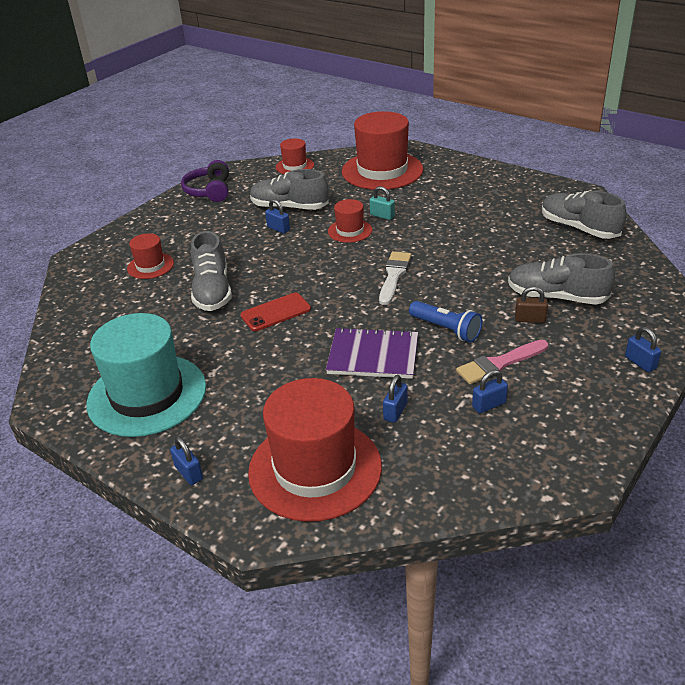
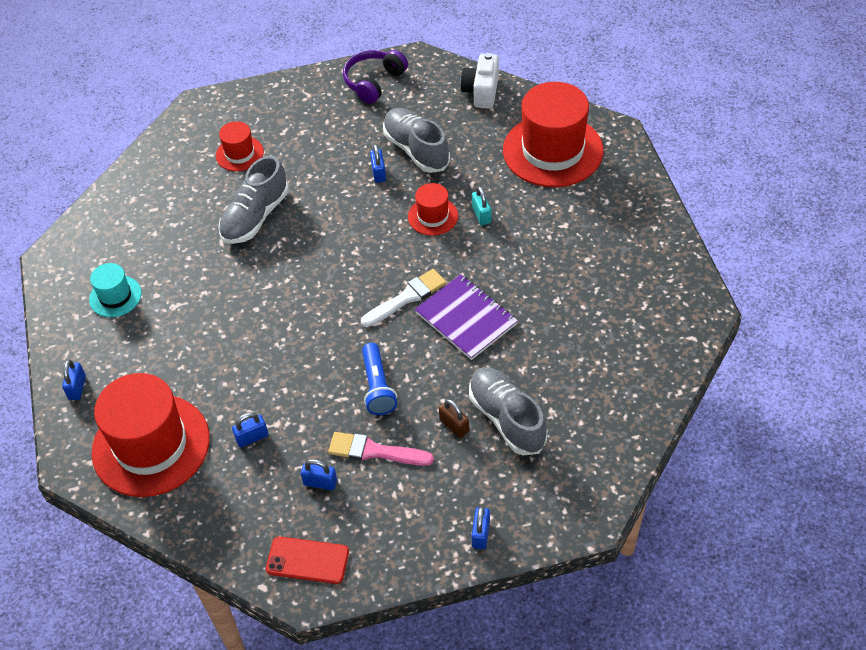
camera: 40 degrees right, 15 degrees up
(147, 395) = (115, 296): turquoise hat -> turquoise hat, size x0.49
(276, 312) = (276, 275): red phone -> red phone (307, 560)
(295, 166) = (481, 92): red hat -> white camera
(373, 355) = (296, 372): purple notebook -> purple notebook (466, 318)
(579, 228) = (636, 354): grey shoe -> none

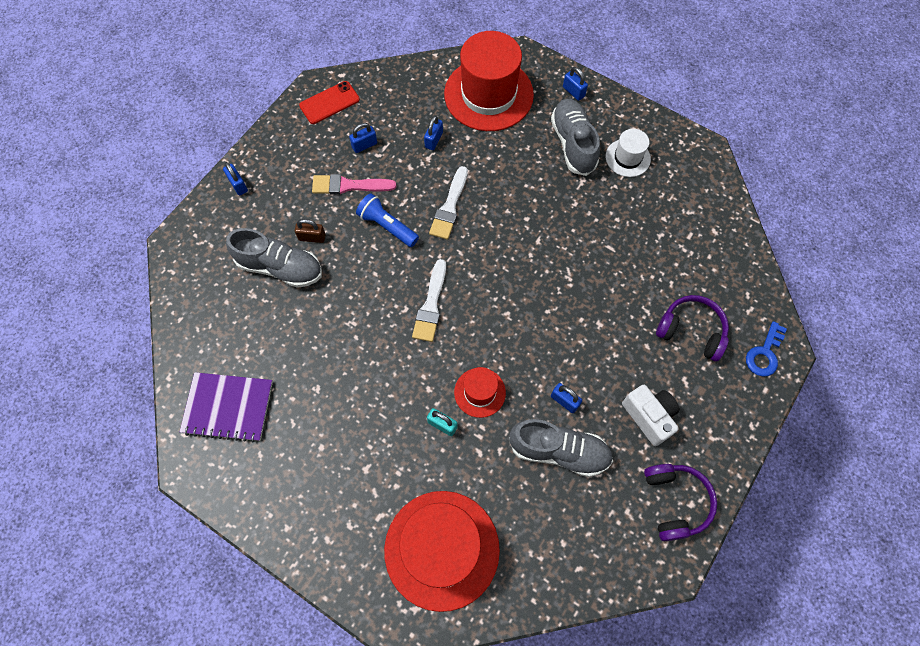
camera: 135 degrees right, 15 degrees up
(115, 296) = (627, 158): turquoise hat -> white hat
(212, 111) = (764, 354): none -> blue key
(239, 154) = (691, 331): red hat -> purple headphones
(255, 217) = (611, 286): grey shoe -> grey shoe (573, 144)
(307, 364) = (449, 207): none -> white brush
(375, 451) = (349, 186): pink brush -> pink brush turned 150 degrees counterclockwise
(466, 318) = (372, 321): purple notebook -> purple notebook (228, 407)
(481, 92) = (569, 573): white camera -> white camera (649, 416)

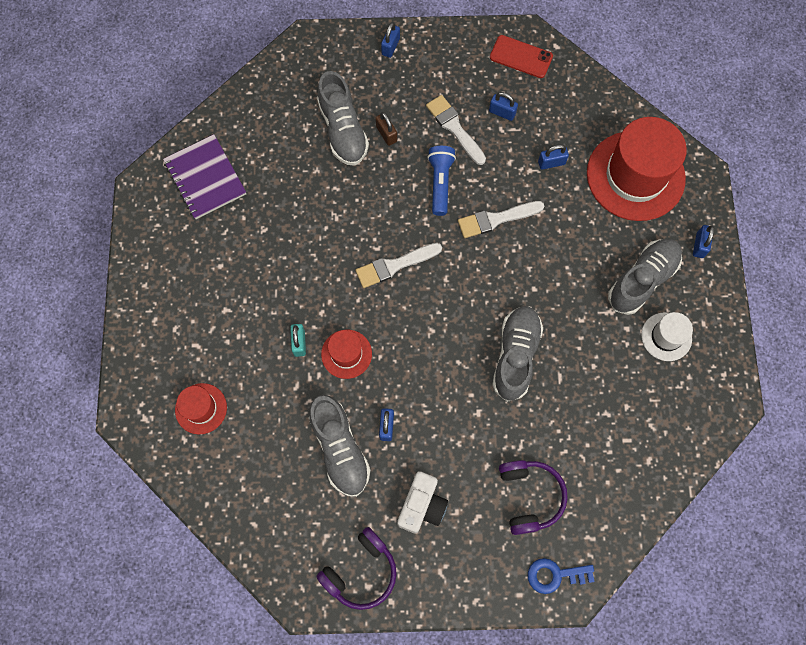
camera: 55 degrees right, 5 degrees up
(349, 186) = (454, 128): pink brush -> white brush
(441, 549) = (201, 408): red hat -> red hat, size x0.49
(571, 266) = (515, 355): none -> grey shoe

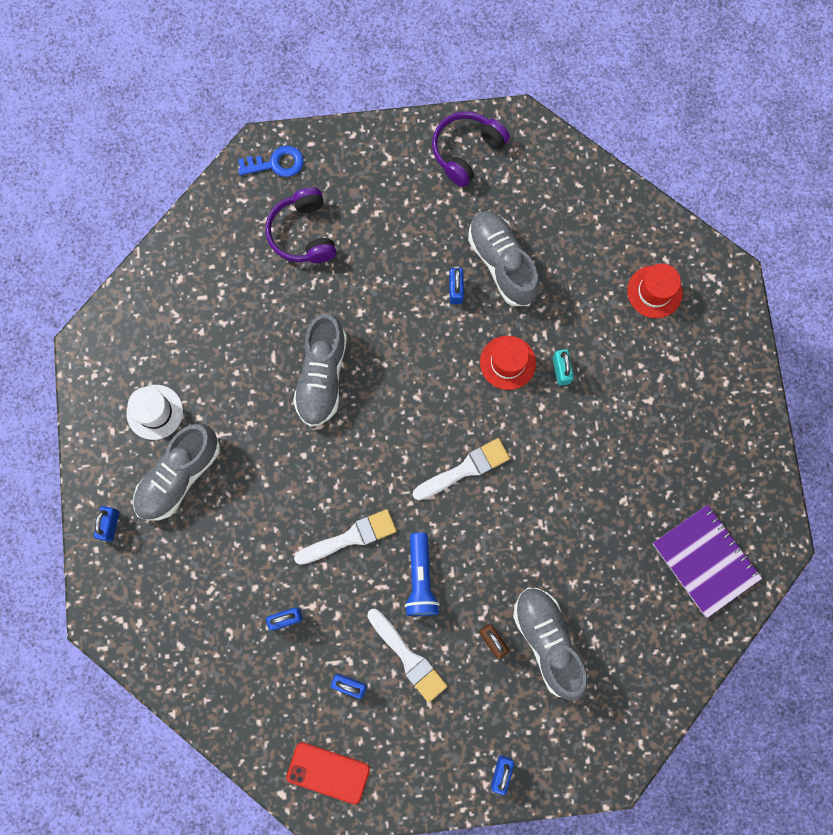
camera: 175 degrees right, 5 degrees up
(422, 506) = (412, 215): white camera -> none
(635, 176) = (182, 610): red hat -> none

